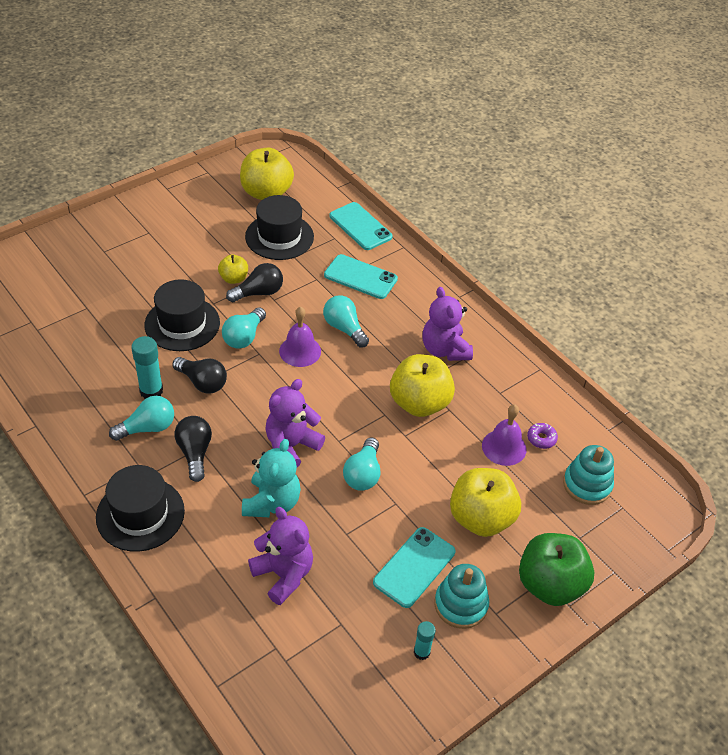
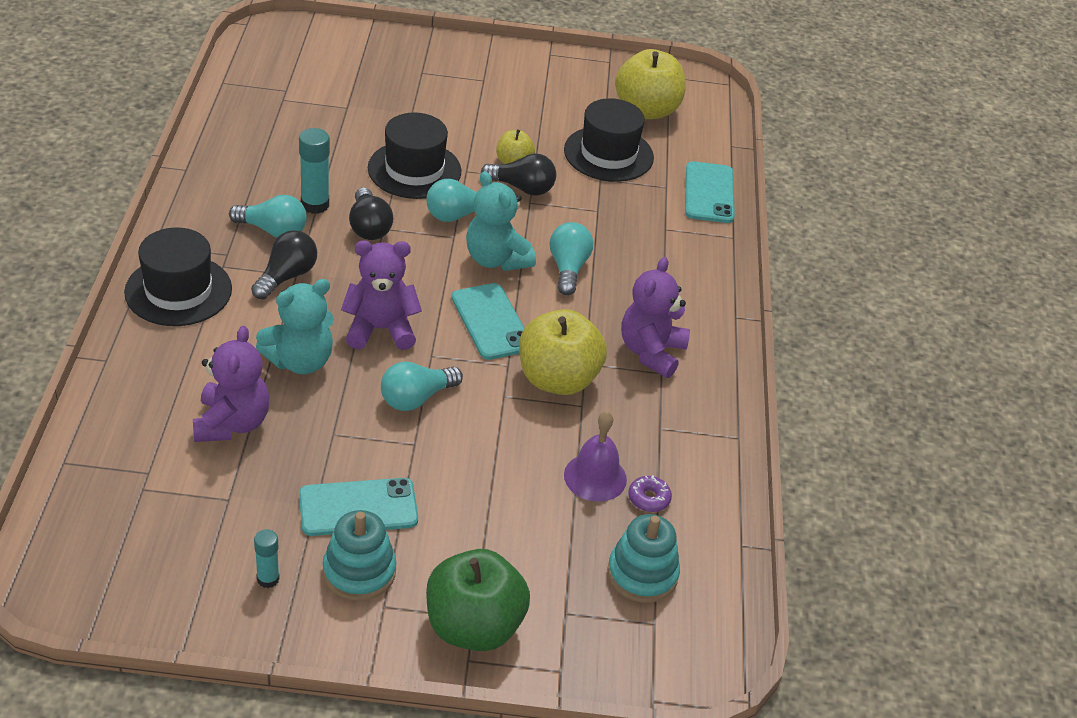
camera: 40 degrees right, 5 degrees down
(300, 351) = (496, 259): purple bell -> turquoise teddy bear
(360, 277) = (647, 236): turquoise phone -> turquoise phone (491, 322)
(481, 518) = (482, 518): yellow apple -> none

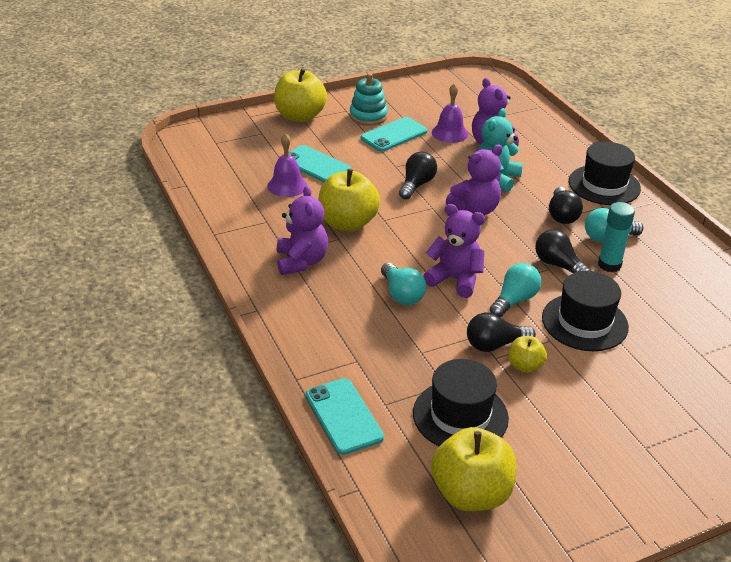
camera: 155 degrees right, 5 degrees down
(268, 579) = (404, 102): turquoise glue stick -> none
(270, 471) = (449, 133): none -> purple bell
(416, 398) = (416, 185): turquoise light bulb -> black light bulb
(473, 627) = (300, 116): green apple -> yellow apple
(491, 322) = (417, 239): turquoise phone -> turquoise phone (315, 165)
(496, 259) = (455, 279): turquoise teddy bear -> purple teddy bear
(642, 574) = (233, 157): turquoise stacking toy -> none
(649, 498) = (250, 187): purple donut -> none

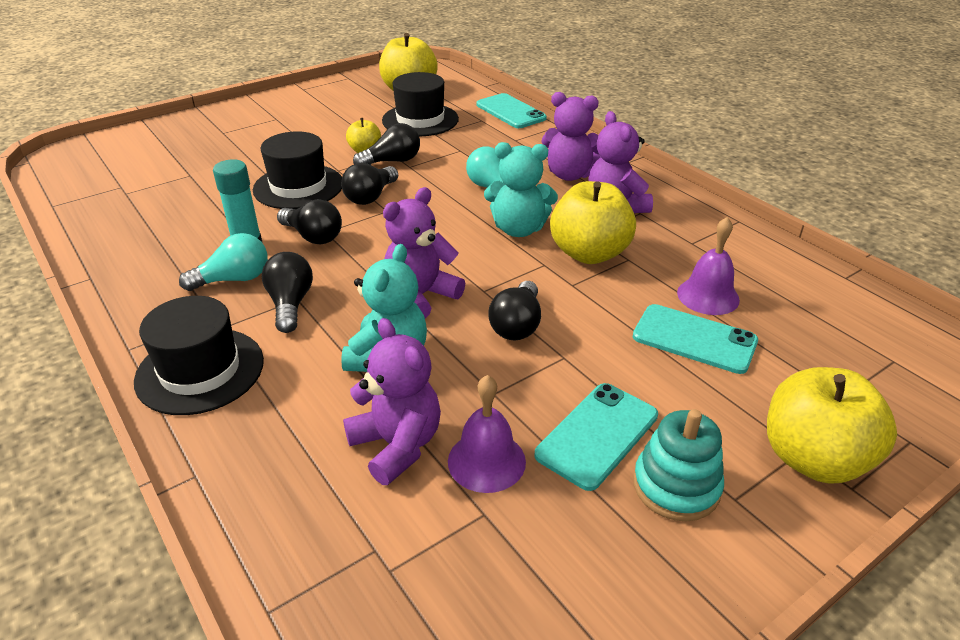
camera: 170 degrees right, 0 degrees up
(392, 250) = (519, 229): none -> turquoise teddy bear
(455, 279) = (437, 208): purple teddy bear -> purple teddy bear (569, 175)
(514, 300) = (370, 197): turquoise light bulb -> black light bulb

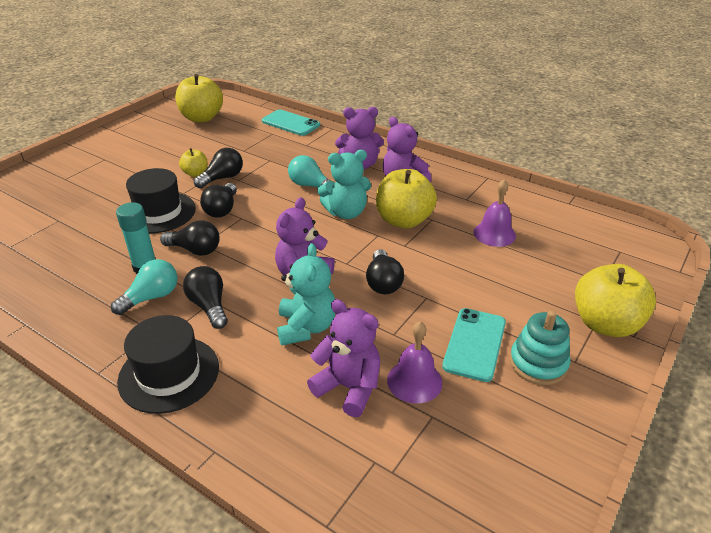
camera: 20 degrees left, 0 degrees up
(420, 120) = (225, 141): black hat -> none
(694, 339) = (501, 265): turquoise phone -> none

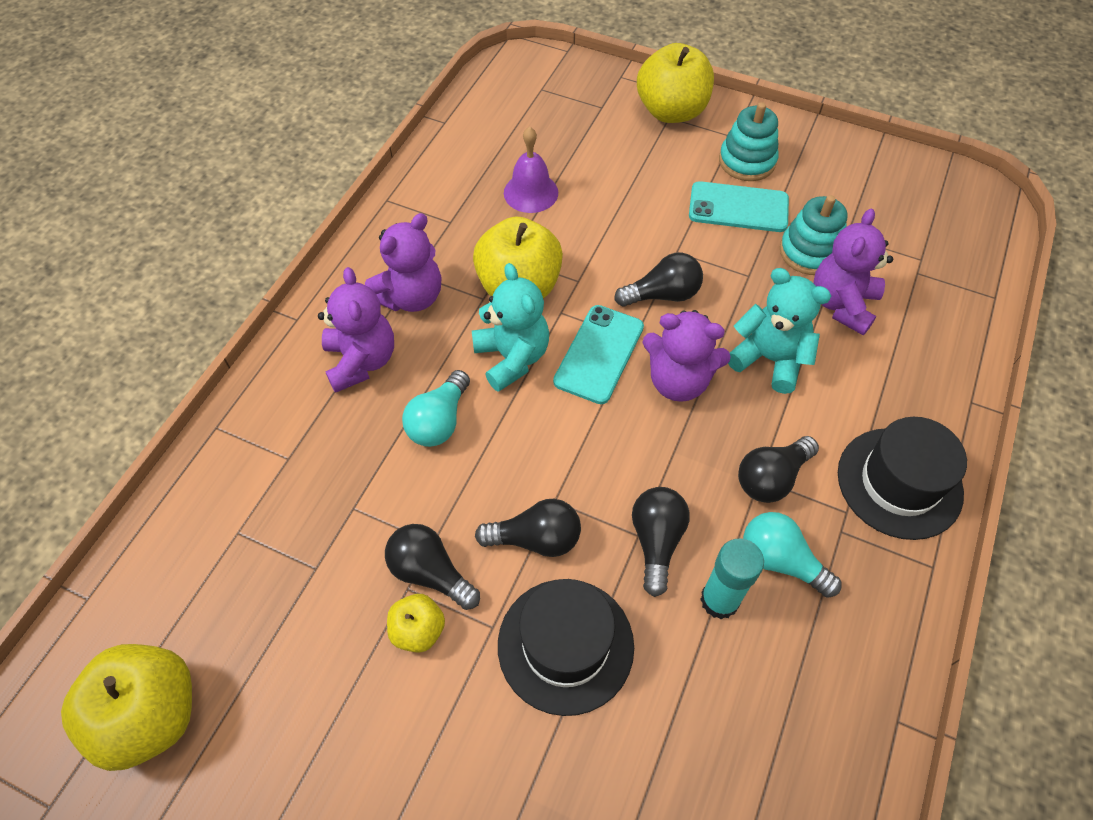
camera: 100 degrees left, 20 degrees up
(290, 123) = (189, 508): turquoise phone -> turquoise phone (599, 354)
(306, 327) = (769, 359): turquoise teddy bear -> turquoise teddy bear turned 45 degrees clockwise
(414, 381) = (810, 252): purple bell -> turquoise stacking toy

